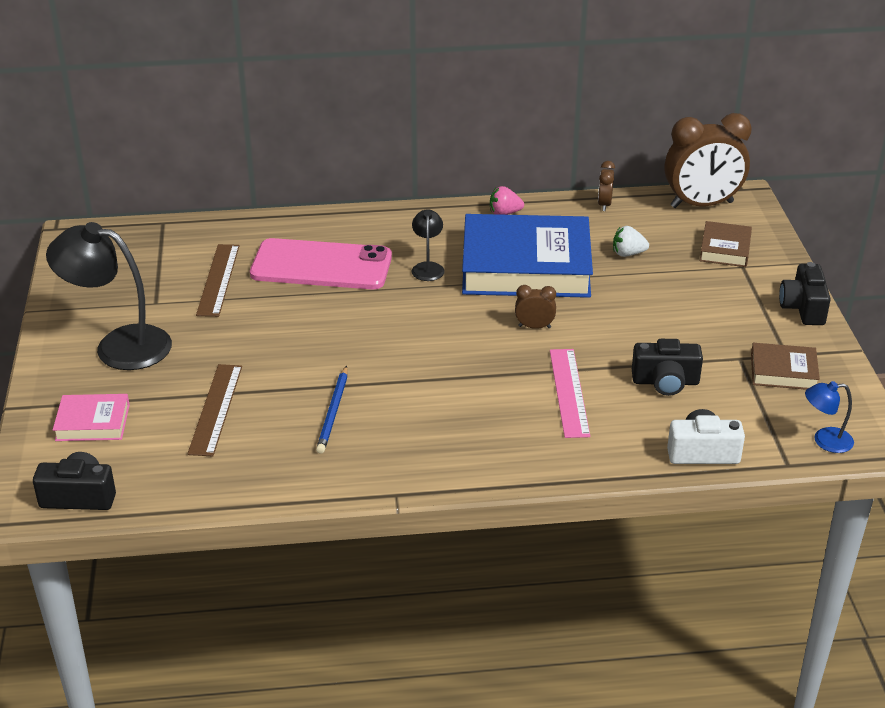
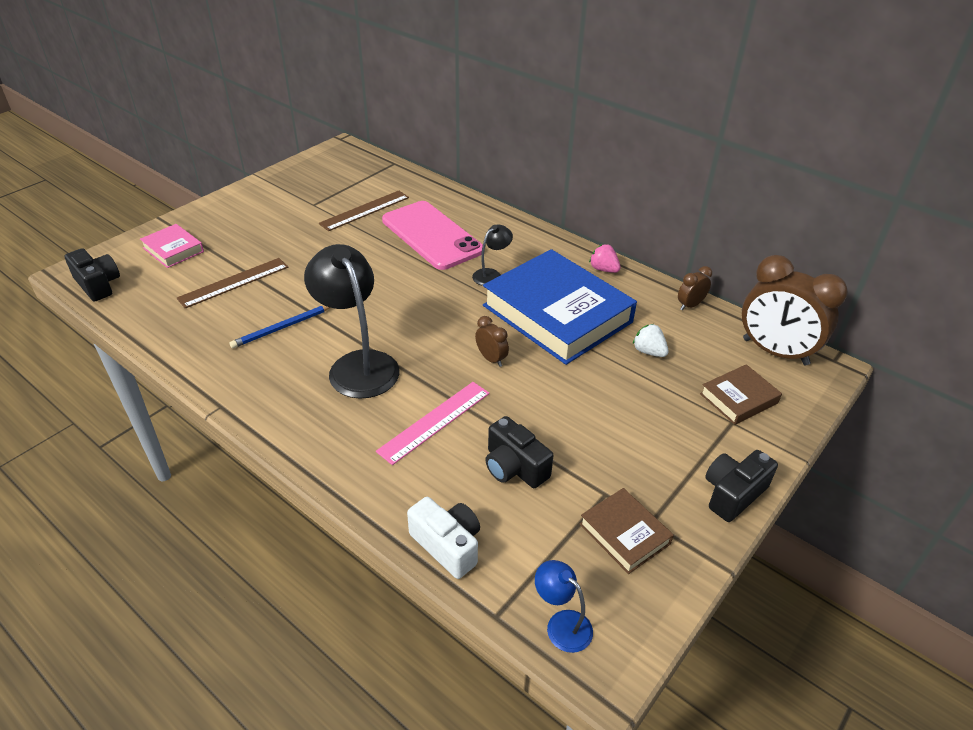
camera: 45 degrees right, 5 degrees up
(119, 345) = (257, 216): black lamp -> black lamp (358, 364)

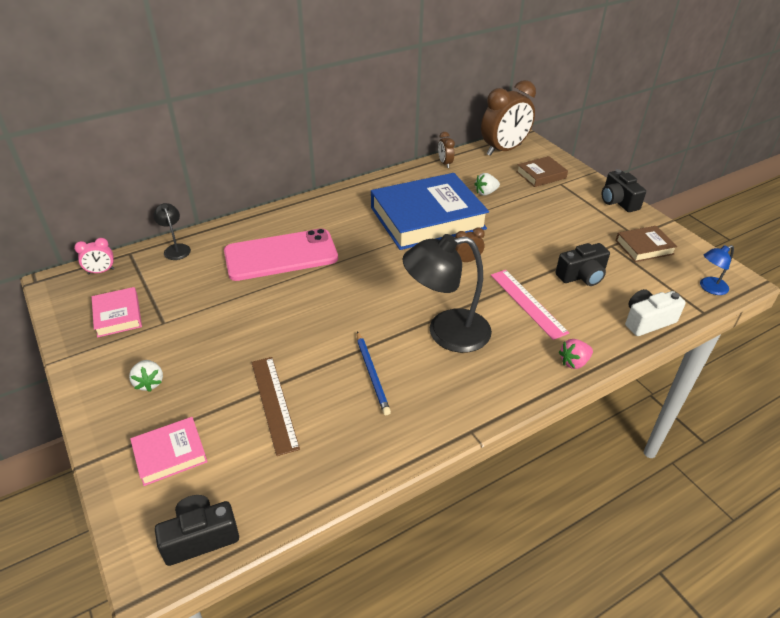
camera: 70 degrees left, 0 degrees up
(243, 219) = (149, 383): none -> white strawberry
(314, 183) = (118, 315): none -> pink book
(364, 159) = (101, 271): none -> pink clock
(364, 210) = (205, 288): brown ruler -> none
(491, 275) = (360, 236): black lamp -> black lamp (176, 249)
(603, 269) = (385, 184): pink strawberry -> pink strawberry (574, 362)
(738, 398) = (541, 175): brown book -> brown book turned 75 degrees clockwise

